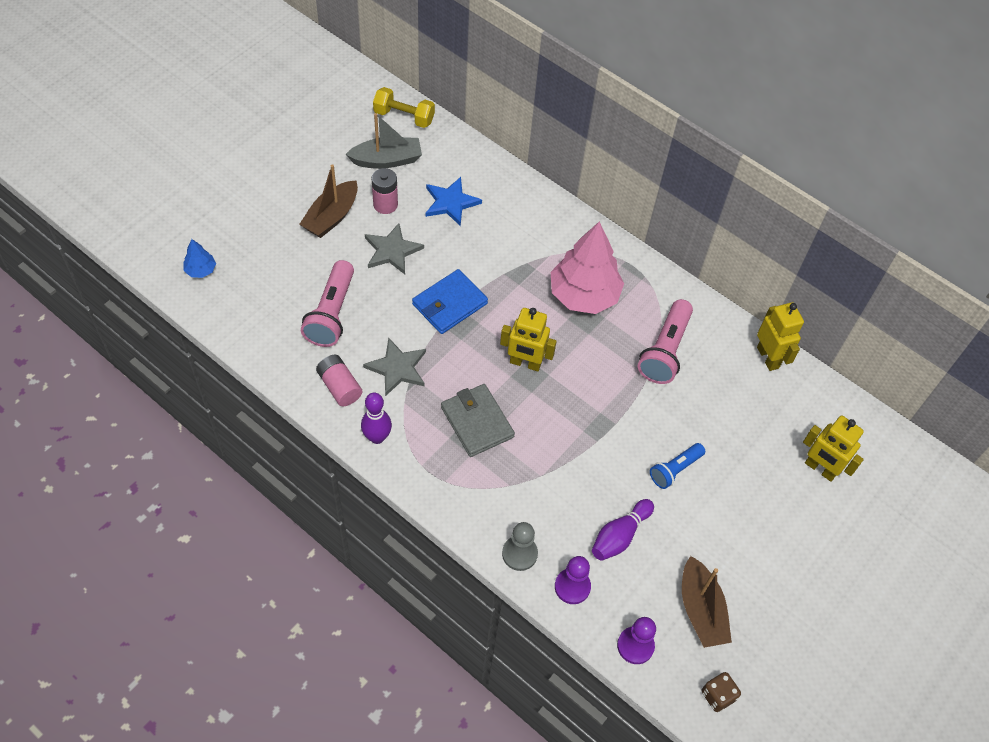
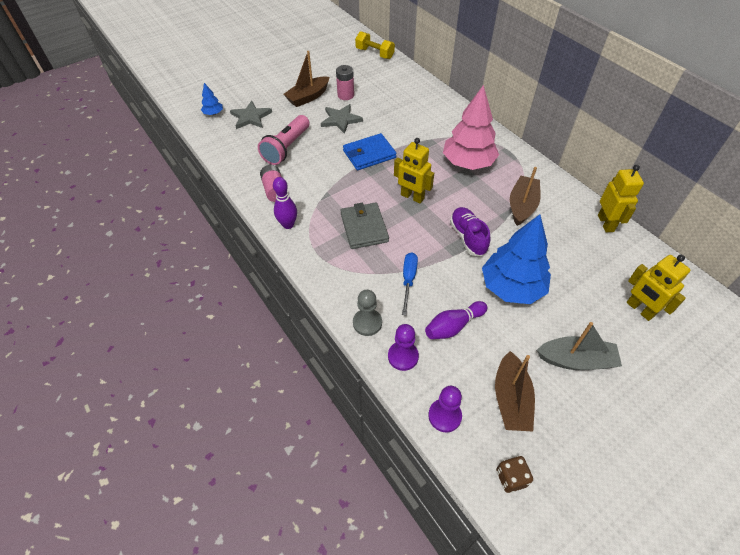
camera: 20 degrees right, 5 degrees down
(387, 160) = (355, 73): grey boat -> grey boat (576, 360)
(397, 368) = (319, 185): grey star -> grey star (251, 117)
(450, 203) = (389, 100): blue star -> none
(552, 486) = (408, 280): none -> blue screwdriver
(609, 410) = (468, 237): none -> purple shoe
(665, 351) = (522, 206): pink flashlight -> brown boat
(675, 470) = (511, 287): blue flashlight -> blue tree

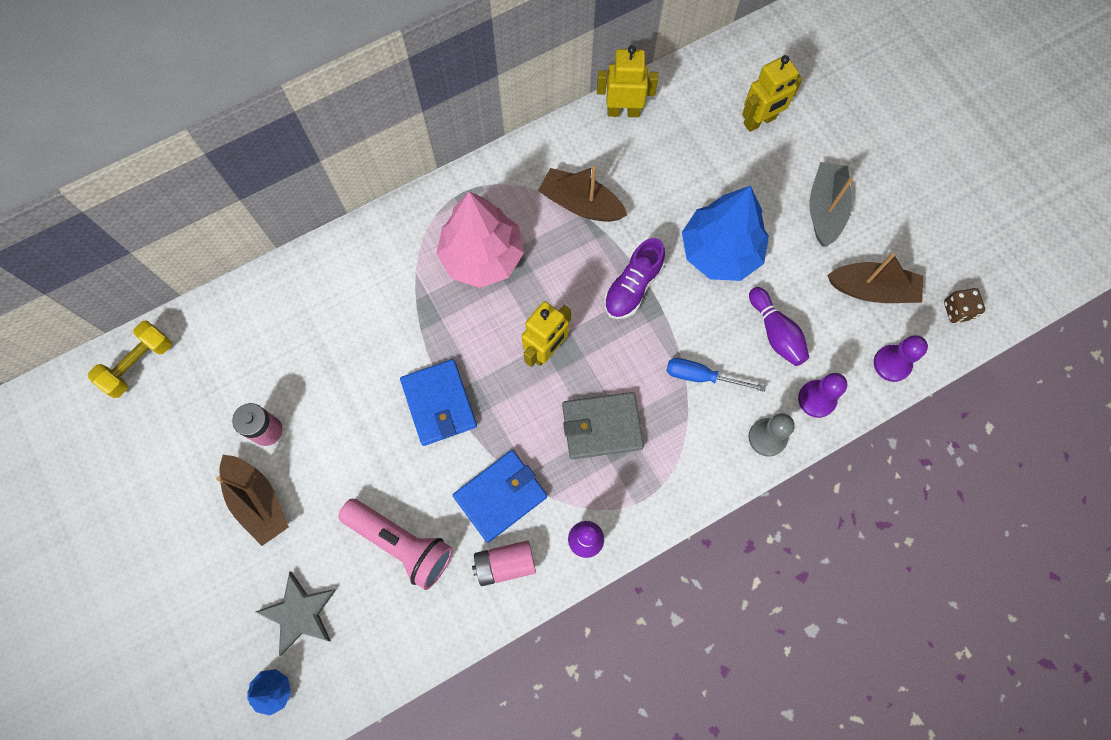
camera: 85 degrees left, 20 degrees up
(315, 184) = (500, 496): none -> blue wallet
(340, 120) = (338, 444): grey star -> none
(468, 237) = (633, 287): purple shoe -> purple shoe turned 45 degrees counterclockwise

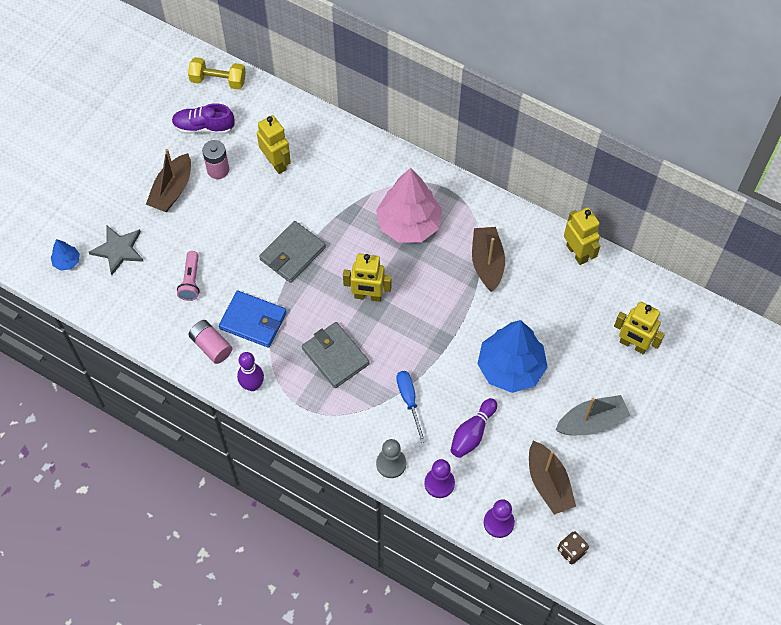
camera: 60 degrees right, 10 degrees down
(304, 357) = (276, 163): none -> yellow robot
(401, 543) = (191, 281): pink flashlight -> pink flashlight, size x0.62
(439, 403) = (292, 253): blue wallet -> grey wallet
(633, 287) = (447, 325): purple shoe -> purple shoe (204, 127)

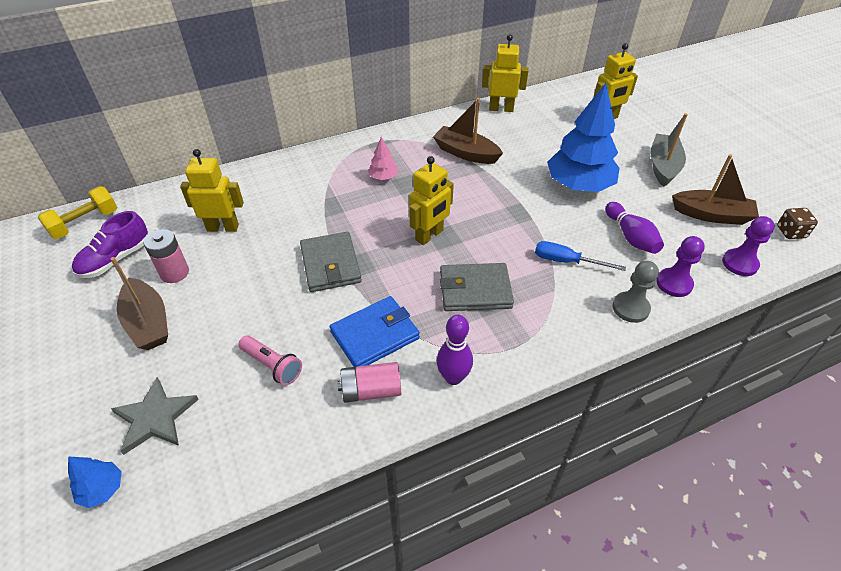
camera: 55 degrees left, 15 degrees down
(409, 224) = (383, 177): pink tree -> pink tree, size x0.44

